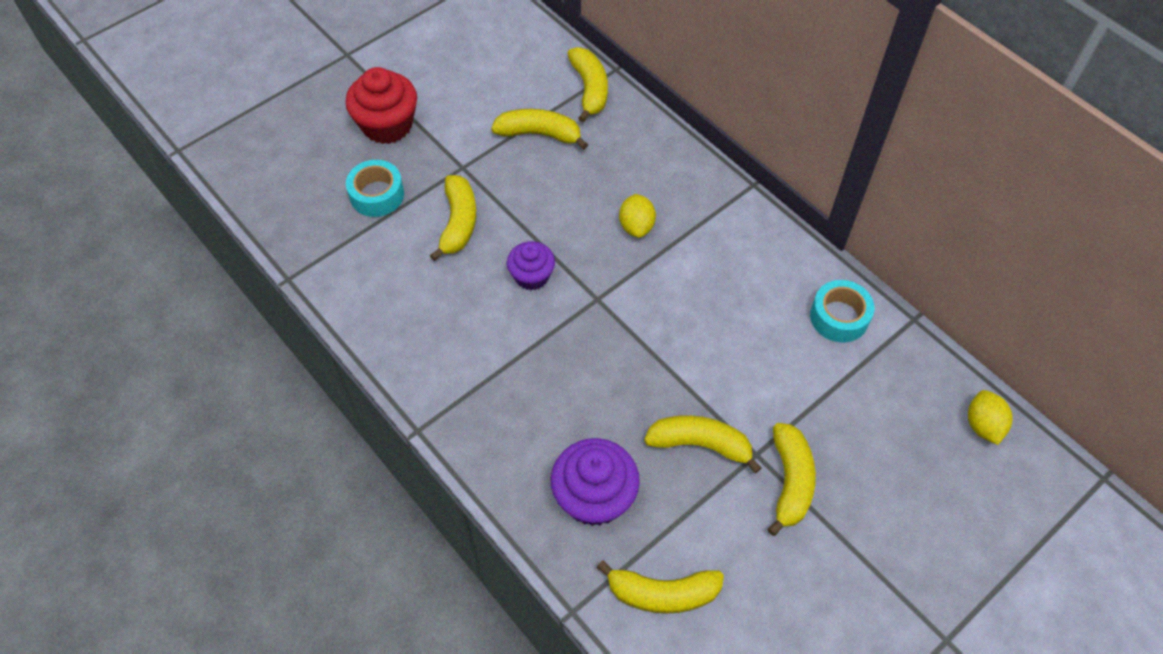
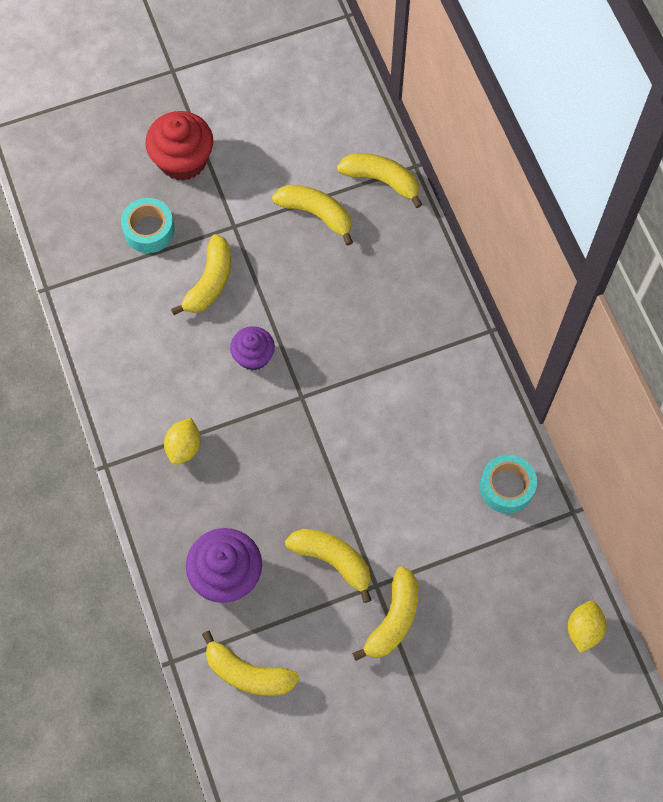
camera: 20 degrees right, 10 degrees up
(589, 89) = (381, 180): yellow banana -> yellow banana turned 75 degrees counterclockwise
(636, 226) = (365, 338): yellow lemon -> yellow lemon (184, 447)

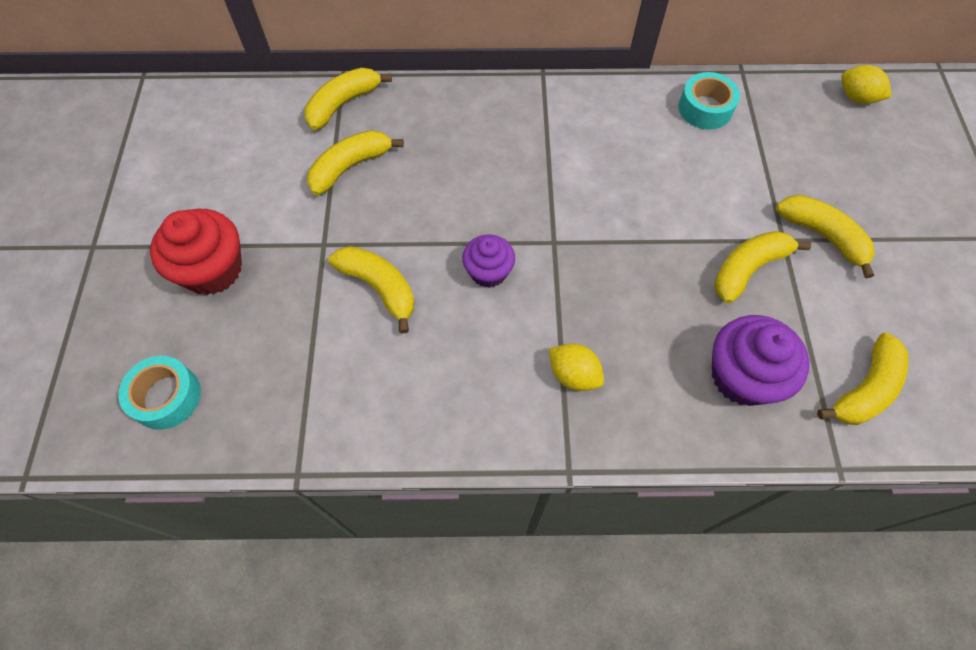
camera: 70 degrees left, 5 degrees down
(149, 230) = (281, 331): turquoise tape -> turquoise tape (166, 397)

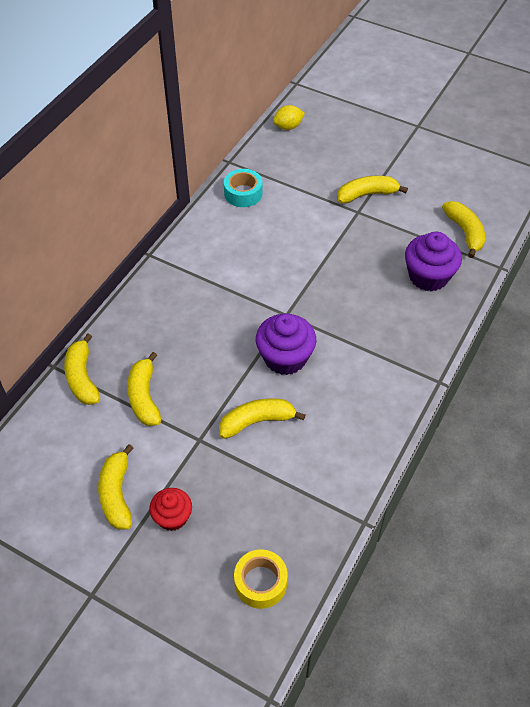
camera: 60 degrees left, 10 degrees down
(166, 397) = (260, 582): turquoise tape -> yellow tape
(212, 269) = (172, 517): red cupcake -> red cupcake, size x0.62
(488, 272) = (285, 358): purple cupcake -> purple cupcake, size x1.60
(573, 375) = (382, 350): yellow lemon -> none
(748, 269) = (366, 237): yellow banana -> yellow banana (117, 494)

